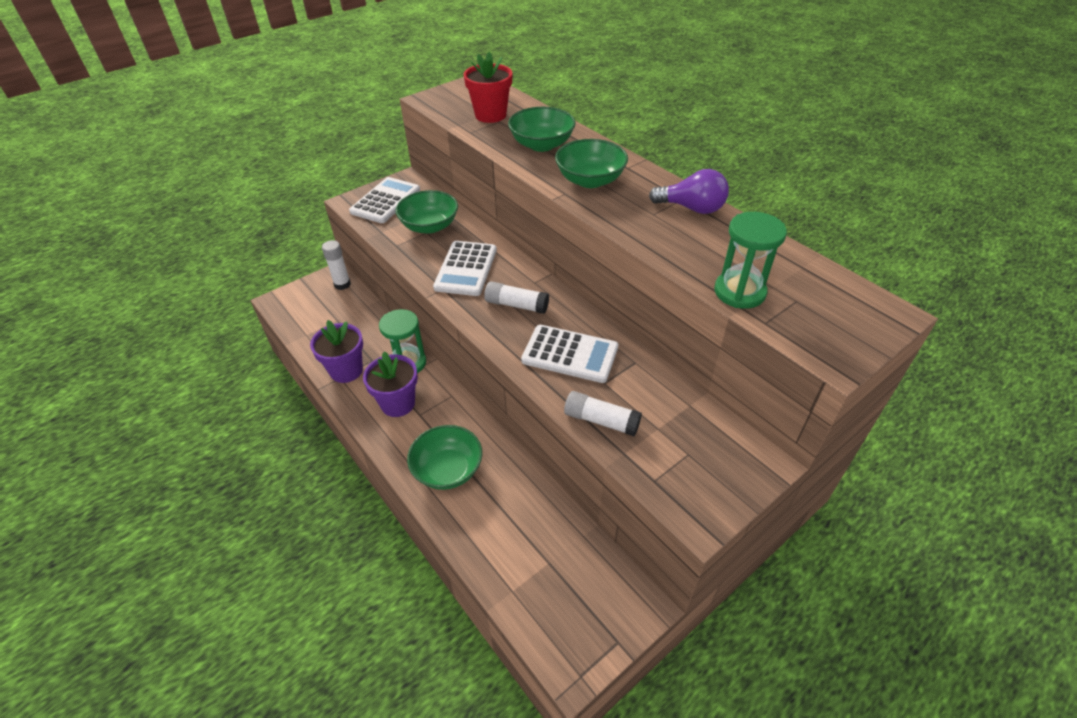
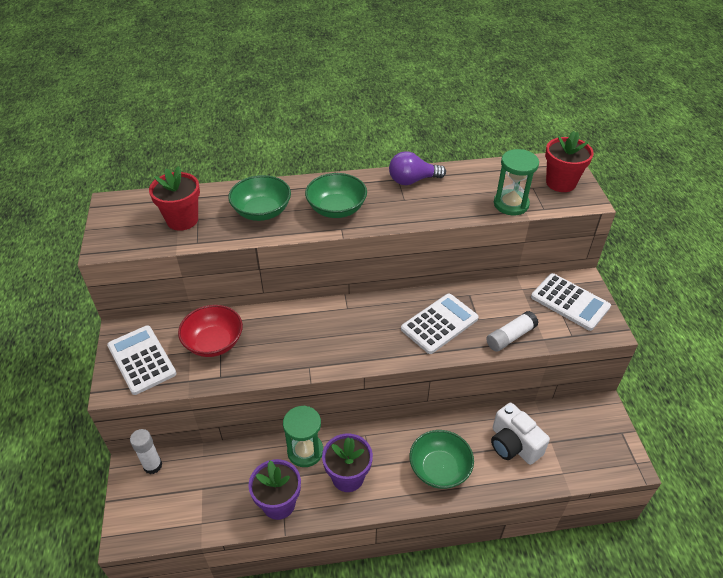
camera: 60 degrees left, 0 degrees up
(429, 226) = (214, 342): green bowl -> red bowl
(466, 269) = (296, 342): white calculator -> white calculator (570, 302)
(516, 305) = (365, 330): white glue stick -> none
(520, 525) = (513, 445): none -> white camera
(691, 208) = (412, 180): purple light bulb -> purple light bulb turned 150 degrees counterclockwise
(839, 322) = (560, 183): none -> red flower pot

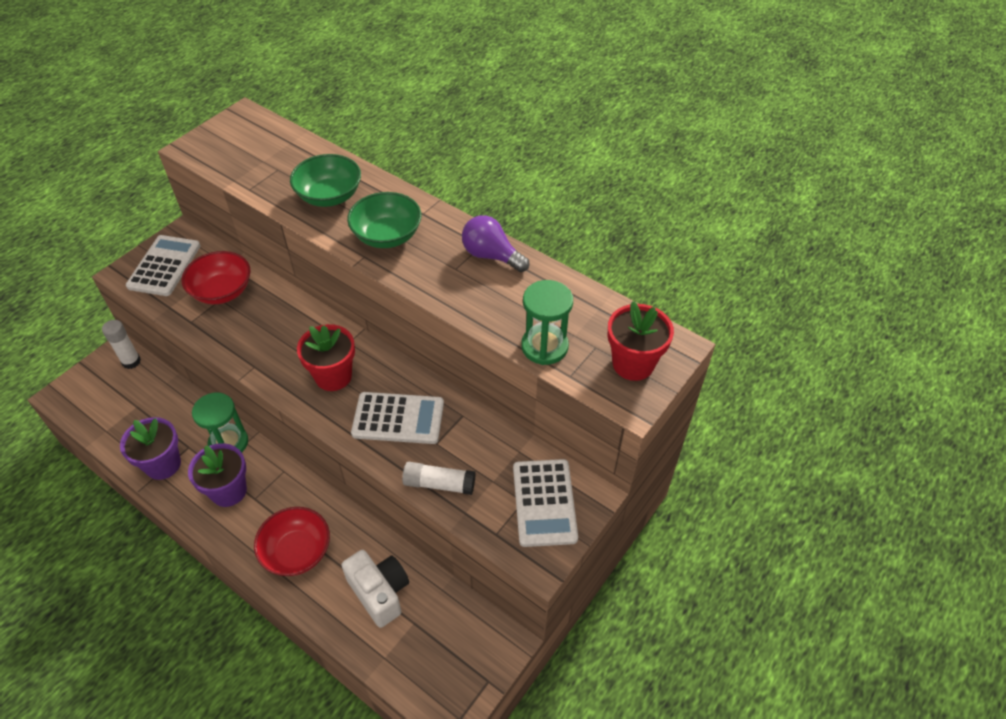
camera: 45 degrees right, 5 degrees up
(182, 220) = (266, 162): red flower pot -> red flower pot (333, 376)
(439, 469) = (297, 552): green bowl -> red bowl
(513, 445) = (379, 592): white camera -> white camera turned 135 degrees clockwise

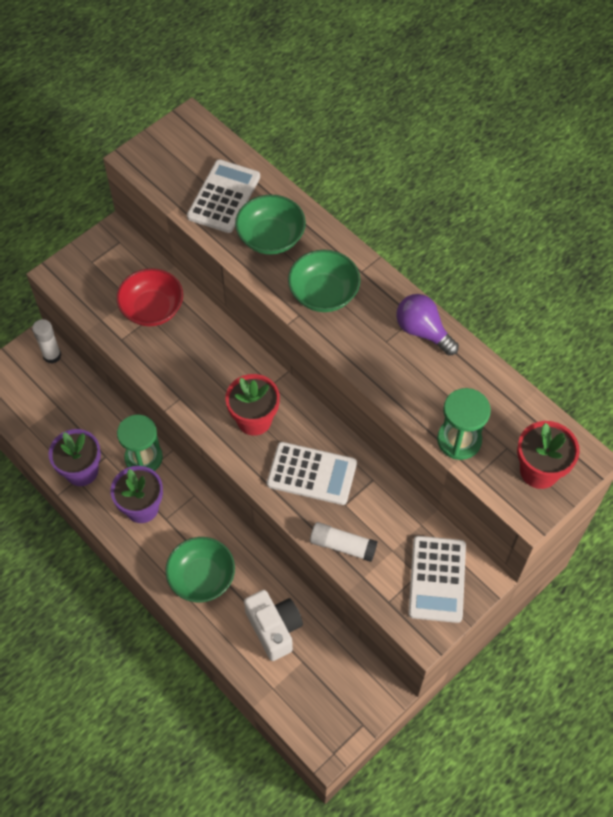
camera: 10 degrees right, 10 degrees up
(164, 266) = (96, 271): white calculator -> white calculator (224, 197)
(297, 552) = (202, 577): red bowl -> green bowl

